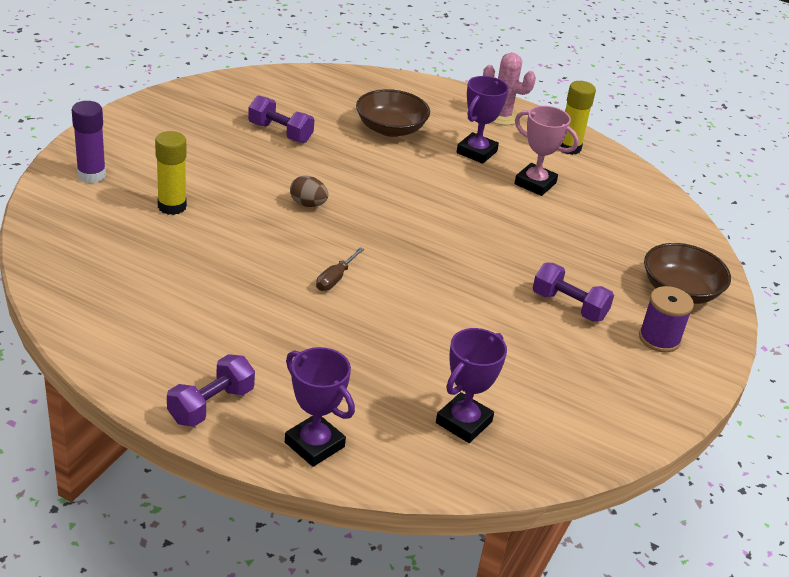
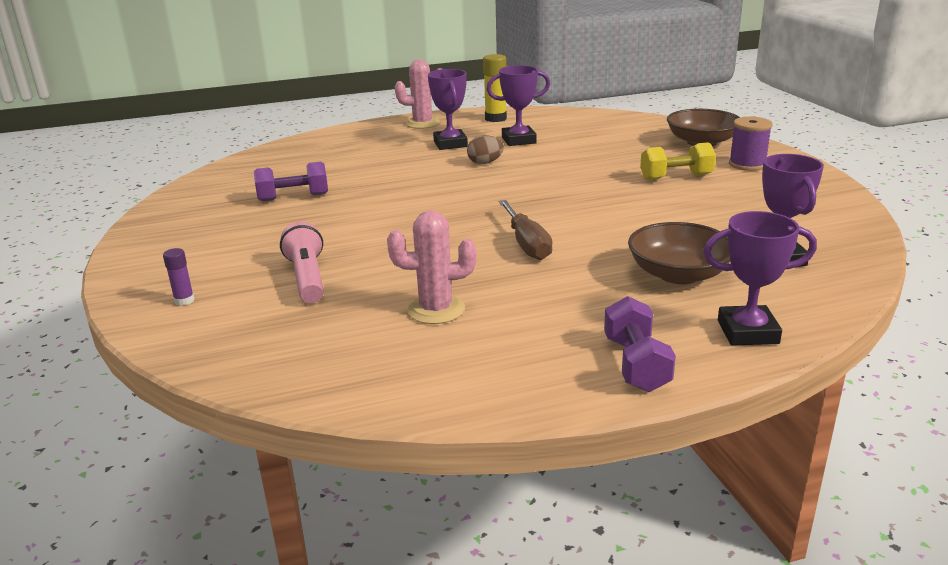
camera: 40 degrees left, 10 degrees down
(91, 175) = (184, 300): purple glue stick -> purple glue stick, size x0.54
(172, 206) = (307, 278): yellow glue stick -> pink flashlight
(190, 283) = (436, 310): none -> pink cactus
(308, 204) = (409, 220): brown egg -> brown egg (485, 163)
(335, 278) = (526, 244): brown screwdriver -> brown screwdriver, size x1.55
(390, 129) = (368, 159): brown bowl -> brown bowl (678, 274)
(535, 183) = (518, 140): pink trophy -> purple trophy
(569, 306) = (676, 177): purple dumbbell -> yellow dumbbell

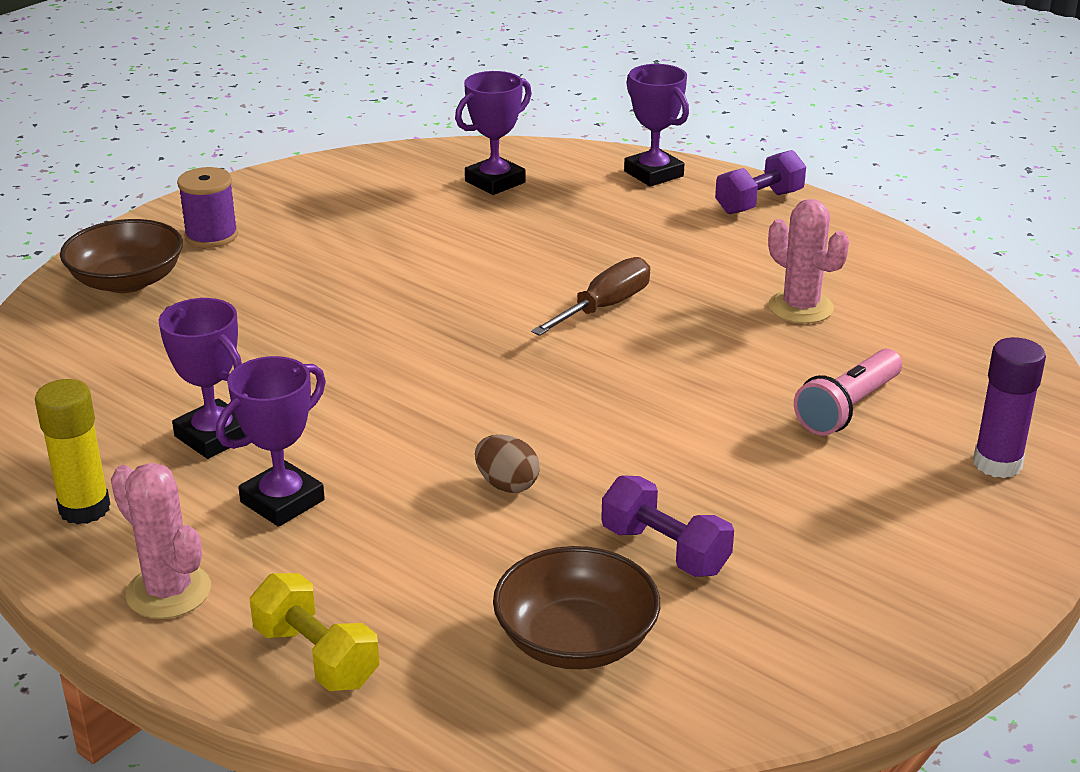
camera: 125 degrees left, 5 degrees up
(184, 300) = (997, 464): purple glue stick -> purple glue stick, size x1.84
(485, 163) = (355, 429): brown egg -> brown egg (507, 484)
(676, 177) = (299, 270): yellow dumbbell -> yellow dumbbell (316, 656)
(678, 274) = (582, 217): brown bowl -> brown bowl (576, 640)

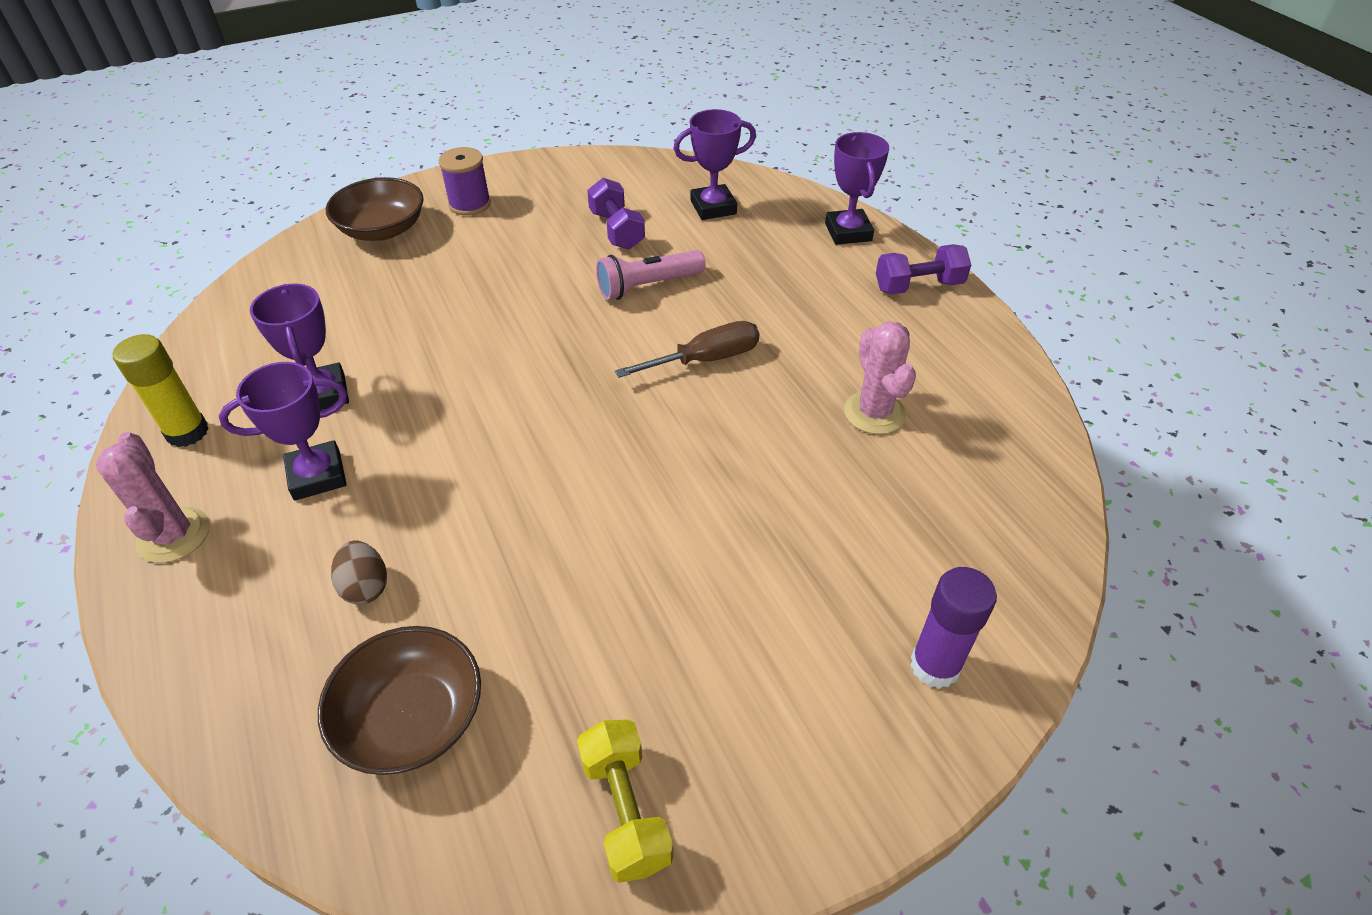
camera: 25 degrees right, 15 degrees up
(316, 656) = (215, 647): yellow dumbbell -> yellow dumbbell (625, 810)
(507, 484) = (488, 522): brown egg -> brown egg (365, 586)
(665, 550) = (558, 647): purple dumbbell -> purple dumbbell (616, 230)
(847, 408) = (836, 543): pink flashlight -> pink flashlight (647, 286)

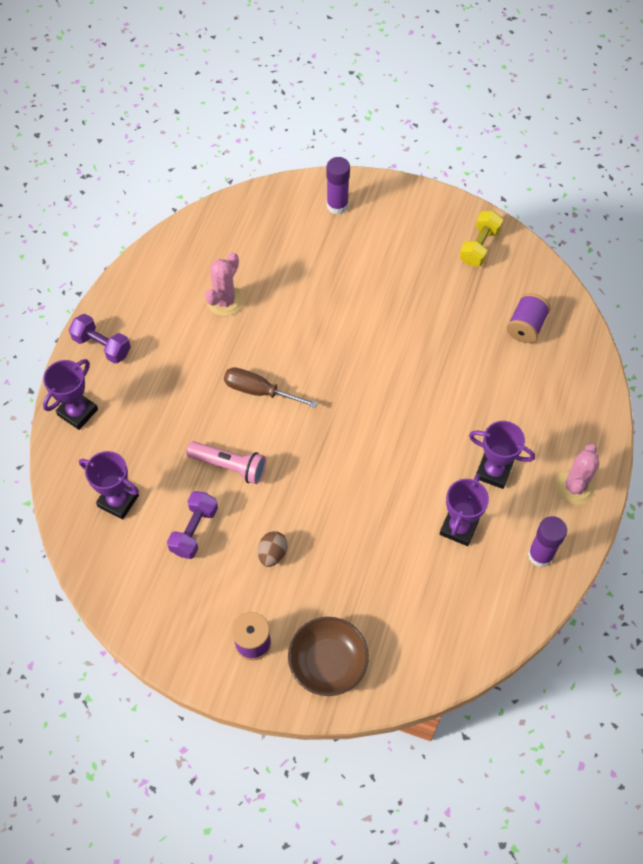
camera: 135 degrees left, 15 degrees up
(187, 432) = (540, 555): yellow glue stick -> purple glue stick
(365, 586) = (508, 393): brown egg -> brown egg (272, 553)
(412, 718) = (525, 326): brown bowl -> purple spool

